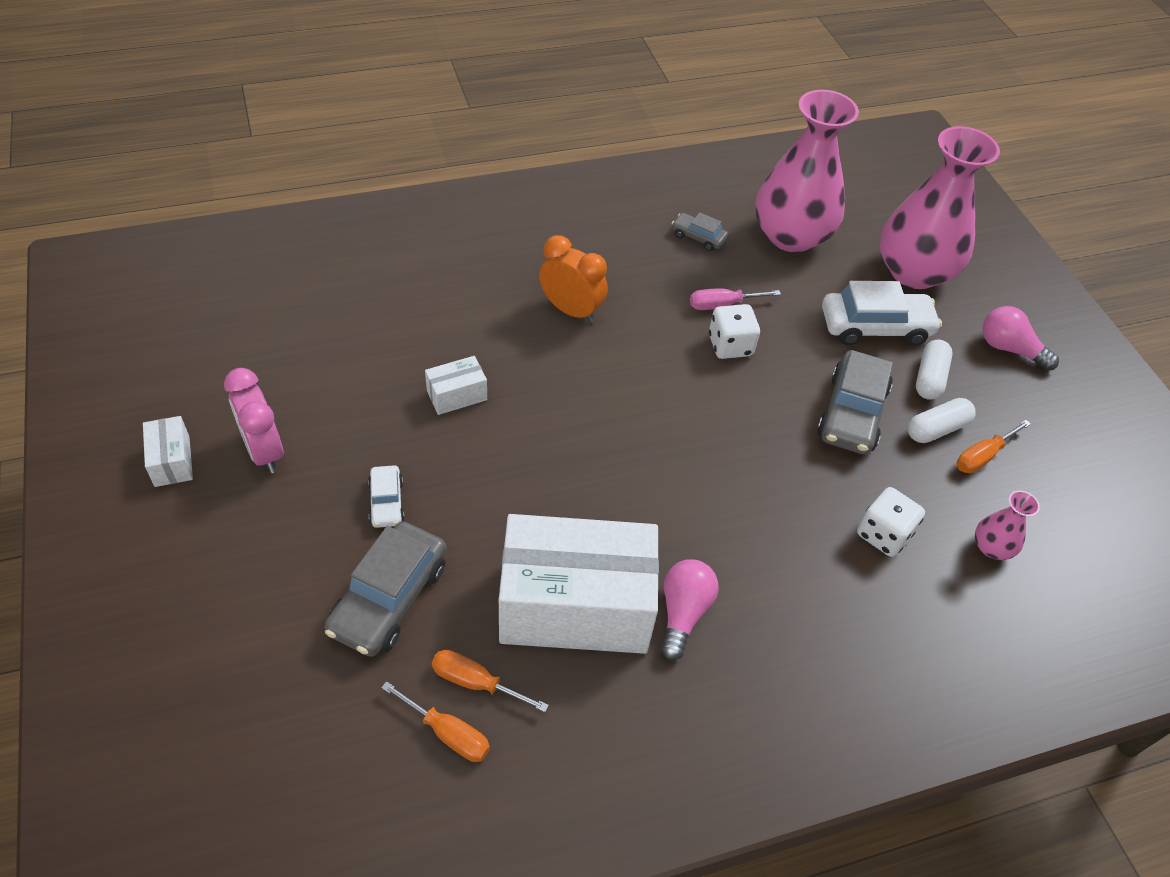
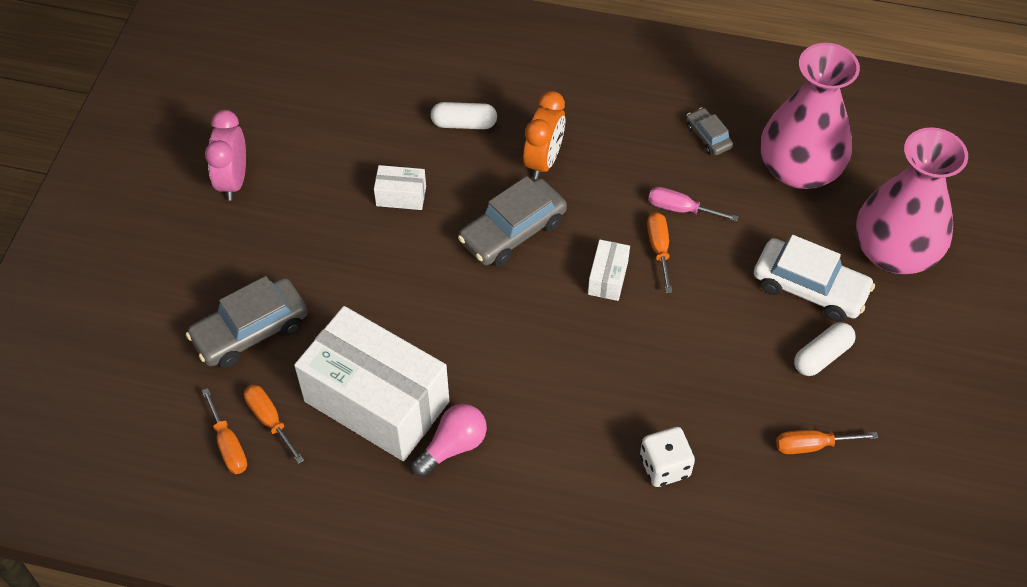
camera: 35 degrees right, 5 degrees up
(172, 461) = (167, 160): white box -> white box (607, 278)
(386, 502) = (294, 259): white car -> none
(571, 310) = (543, 161): orange clock -> orange clock turned 45 degrees clockwise
(730, 345) = (659, 248): white dice -> orange screwdriver
(852, 413) = (722, 354): grey car -> grey car (513, 231)
(936, 429) = (789, 403): white capsule -> white capsule (464, 123)
(991, 547) = (752, 522): pink vase -> none
(1009, 349) = (927, 363): pink light bulb -> none

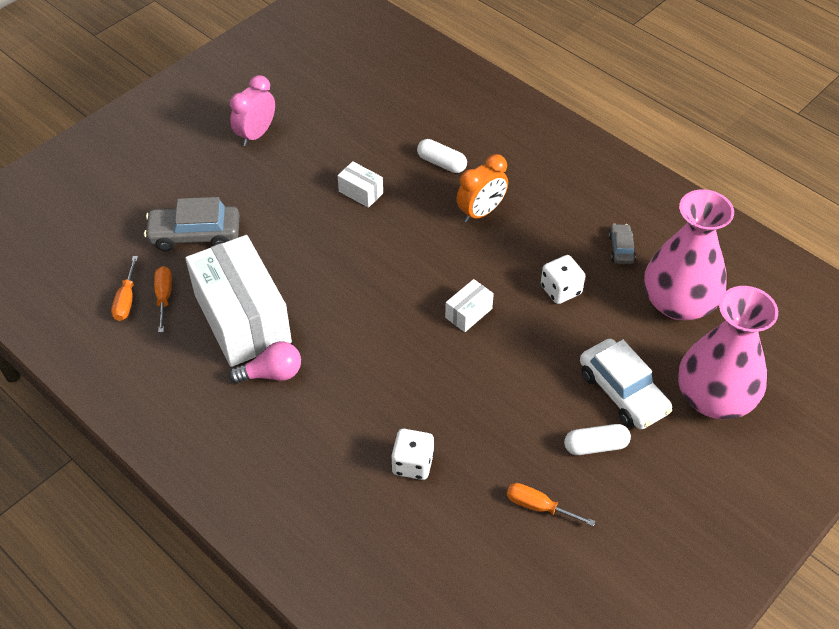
camera: 30 degrees right, 5 degrees down
(513, 231) = (422, 250): grey car -> none
(659, 248) = (523, 310): orange screwdriver -> none
(680, 209) = (560, 290): pink screwdriver -> white dice

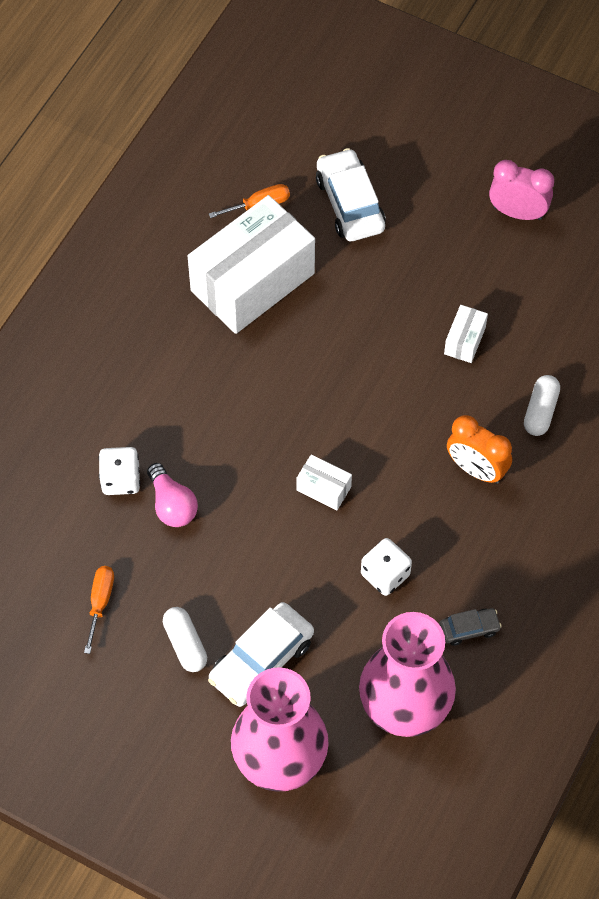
camera: 75 degrees right, 10 degrees up
(126, 300) = (246, 174): orange screwdriver -> none
(195, 234) = (350, 204): grey car -> white car
(272, 374) = (193, 328): pink light bulb -> pink light bulb (172, 505)

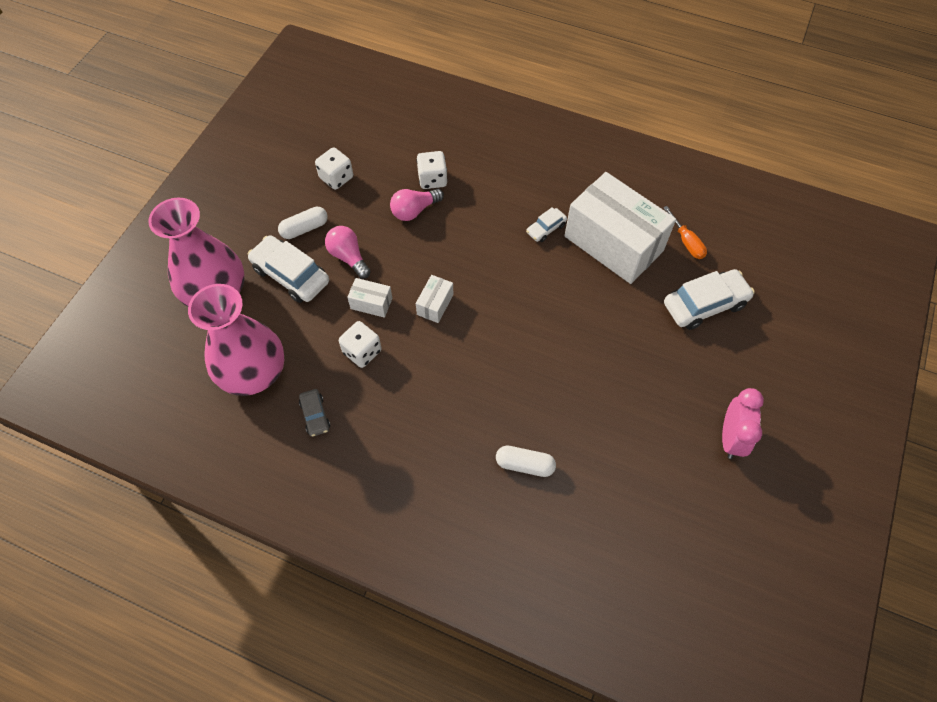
camera: 85 degrees right, 0 degrees up
(100, 603) = (336, 178): orange screwdriver -> white dice
(221, 353) = (546, 229): none -> white car
(240, 588) = (348, 257): none -> pink light bulb
(464, 340) = (586, 399): white box -> white box (371, 303)
(476, 469) = (462, 414): orange clock -> none

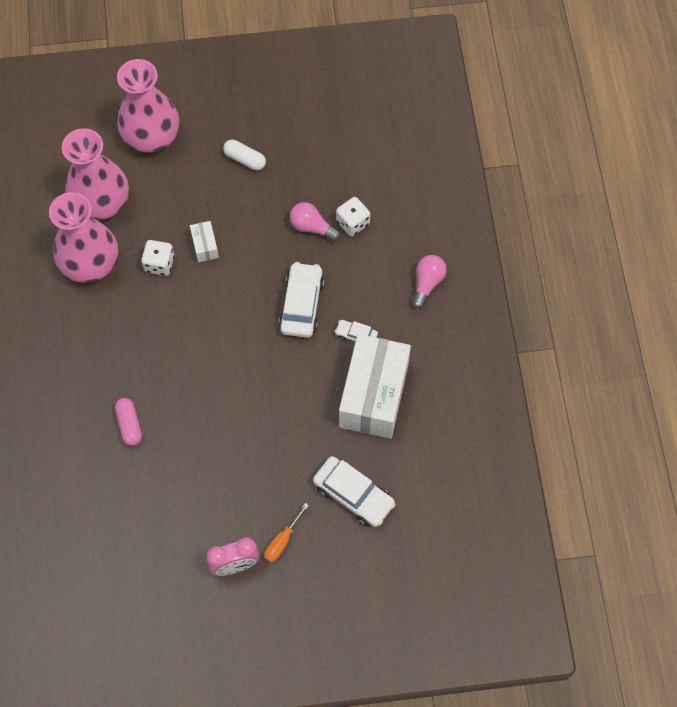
camera: 60 degrees right, 5 degrees up
(291, 275) = (196, 176): white car -> white car (301, 305)
(315, 415) = (90, 263): grey car -> pink vase
(336, 178) = (308, 152): white dice -> none
(348, 257) = (237, 206): pink light bulb -> pink light bulb (427, 283)
(435, 304) = (231, 291): white box -> none
(525, 465) = (129, 425): white capsule -> pink capsule
(686, 242) = (412, 454): orange screwdriver -> orange screwdriver (282, 541)

